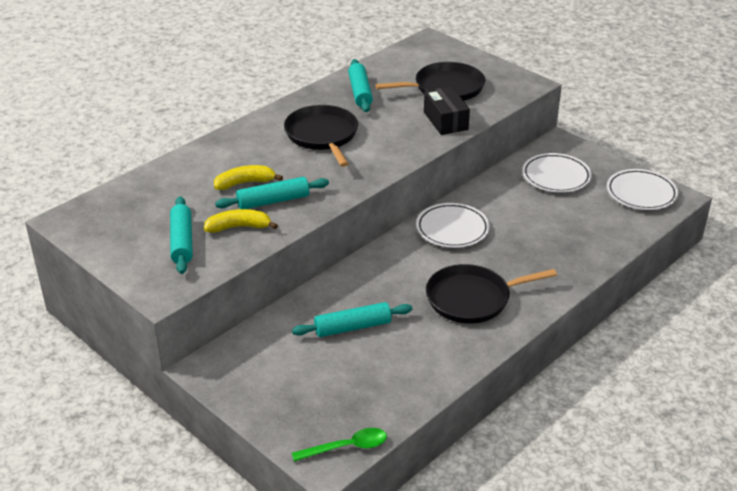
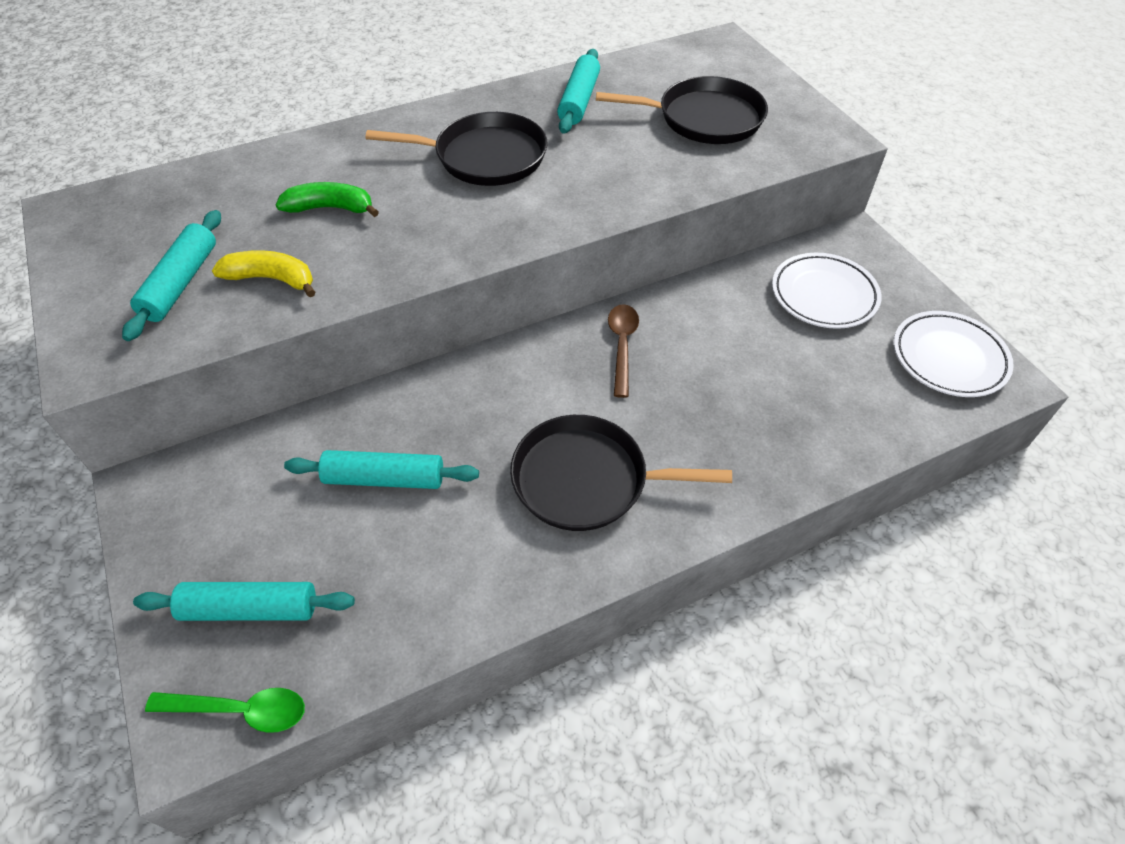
camera: 20 degrees right, 15 degrees up
(245, 183) = (330, 208): yellow banana -> green banana
(273, 201) = (347, 247): turquoise rolling pin -> turquoise rolling pin (250, 609)
(322, 135) = (485, 157): black pan -> black pan turned 90 degrees clockwise
(445, 121) = (675, 171): black box -> none
(452, 229) = (622, 346): white plate -> brown spoon

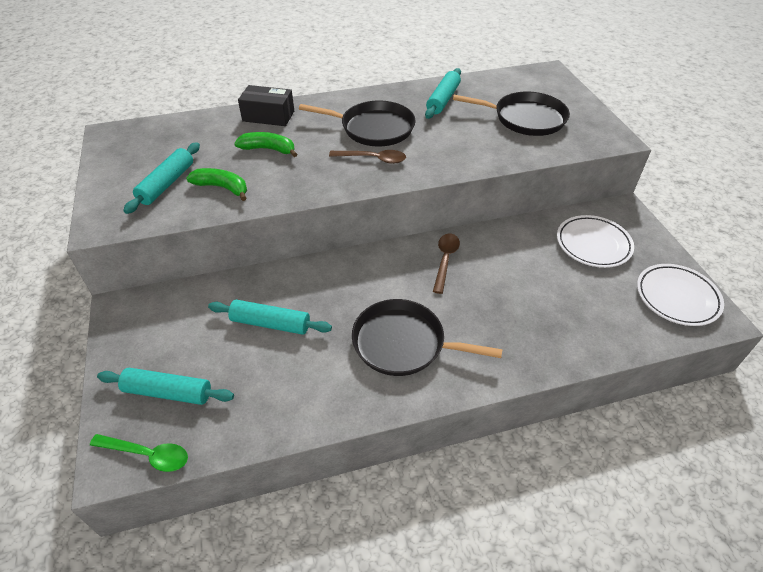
camera: 10 degrees right, 5 degrees down
(272, 279) = (222, 188): yellow banana -> green banana
(318, 154) = (268, 116): none -> black box
(494, 206) = (373, 159): none -> brown spoon

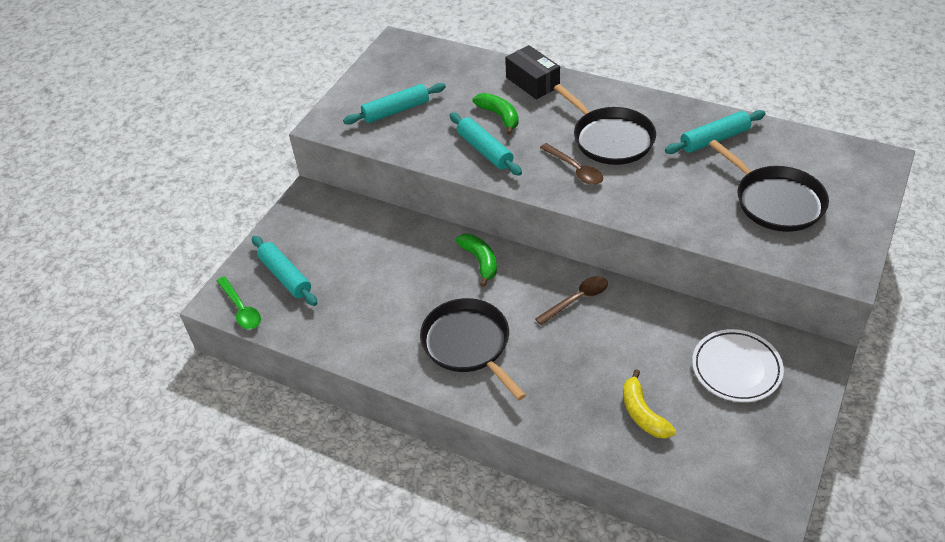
camera: 45 degrees right, 0 degrees up
(222, 188) = (431, 135): green banana -> green banana (480, 261)
(270, 323) = (391, 269): turquoise rolling pin -> turquoise rolling pin (484, 150)
(578, 310) = (643, 413): none -> yellow banana
(677, 297) = (755, 465): white plate -> none

